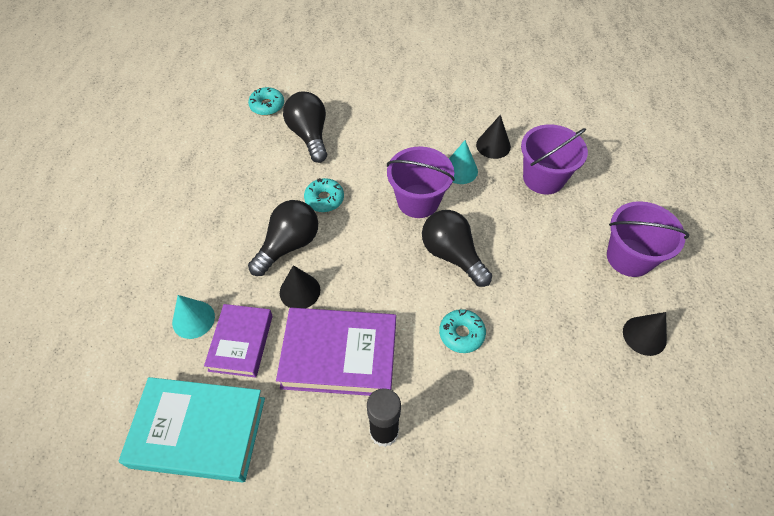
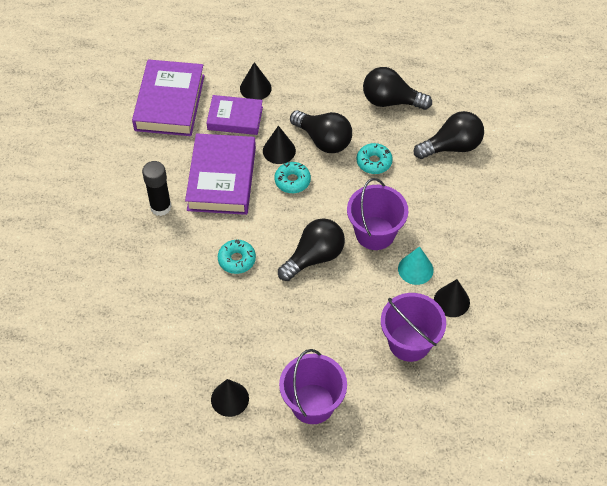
camera: 90 degrees right, 0 degrees up
(193, 319) = (255, 88): turquoise cone -> black cone
(198, 432) = (170, 102): turquoise book -> purple book
(240, 182) = (391, 101): none -> black light bulb
(267, 106) = (489, 111): turquoise donut -> turquoise donut (292, 181)

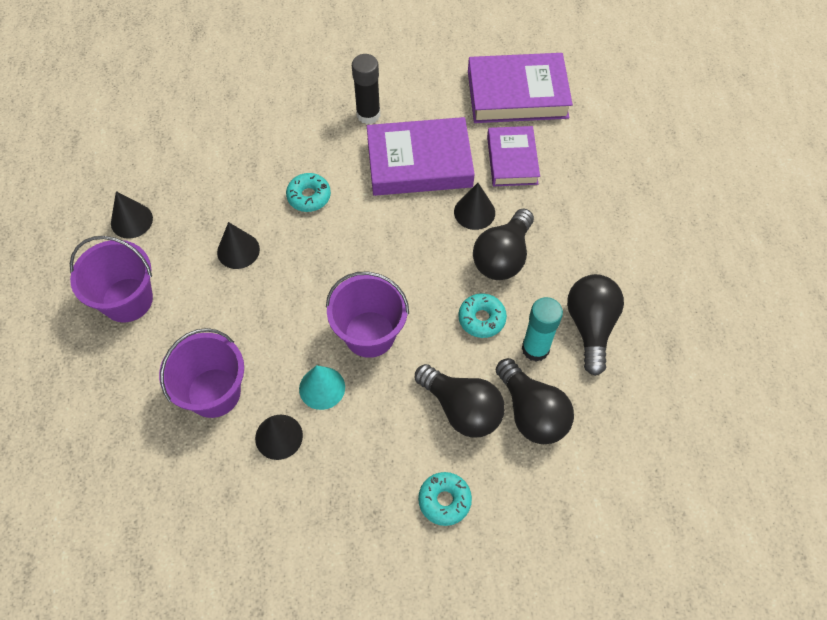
camera: 80 degrees right, 5 degrees up
(255, 88) = (565, 172): black cone -> black cone (238, 250)
(292, 181) = (431, 233): turquoise donut -> turquoise donut (444, 500)
(314, 257) = (323, 273): black light bulb -> black light bulb (462, 409)
(403, 135) = (535, 348): none -> turquoise glue stick

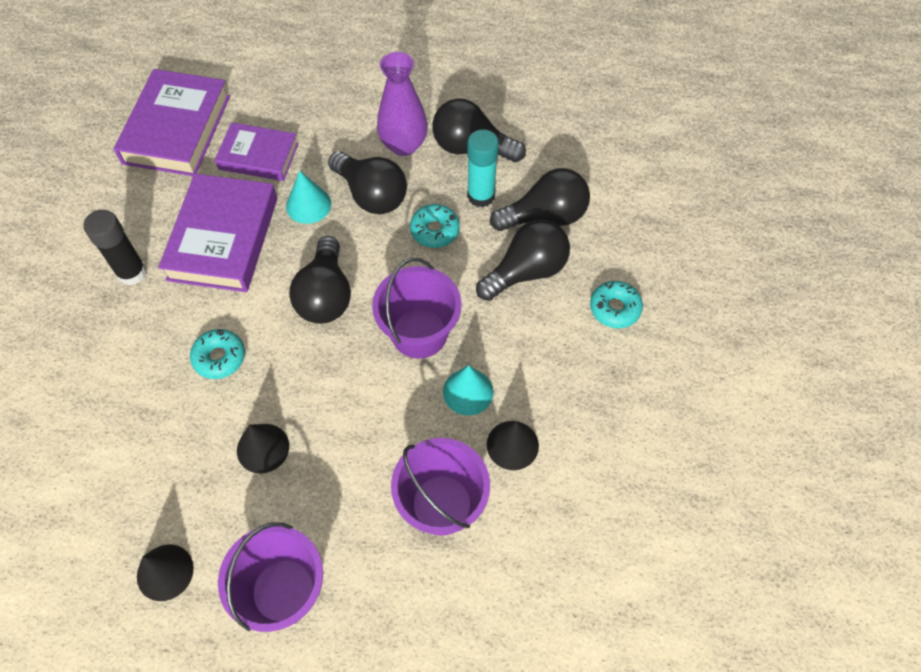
camera: 75 degrees left, 0 degrees up
(387, 252) = (325, 295): none -> black light bulb
(474, 212) = (308, 205): black cone -> turquoise cone
(569, 267) = (404, 145): none -> purple vase

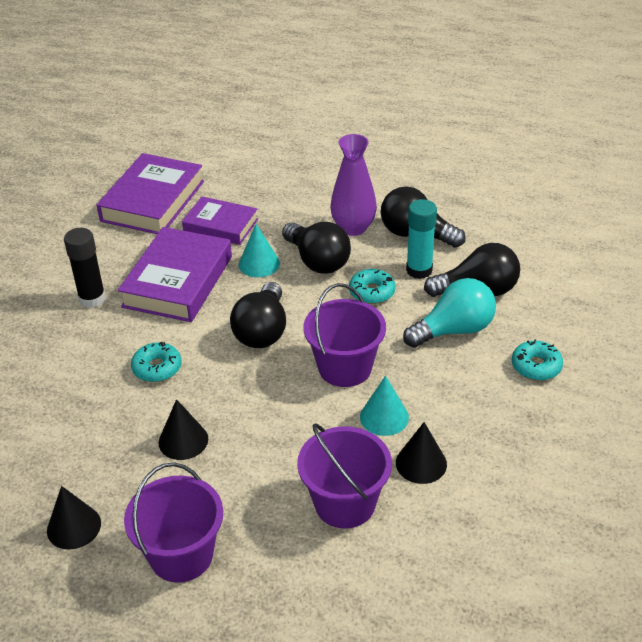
camera: 10 degrees right, 20 degrees down
(526, 271) = (454, 330): black light bulb -> turquoise light bulb

